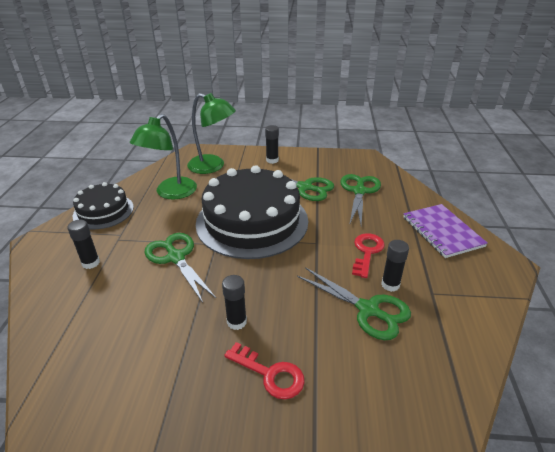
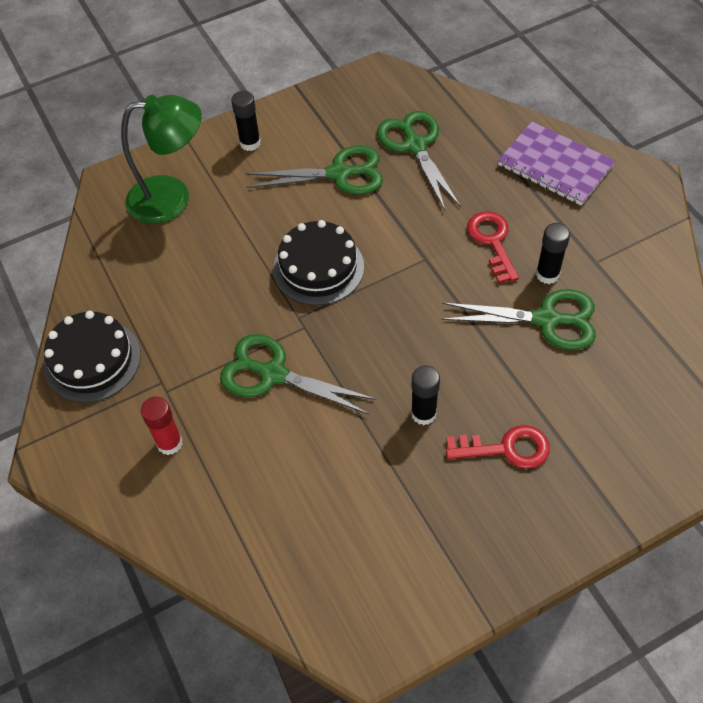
camera: 30 degrees left, 20 degrees up
(91, 263) = (169, 443): black glue stick -> red glue stick
(171, 193) = (159, 278): green lamp -> none
(252, 221) = (318, 268): black cake -> black cake, size x0.54

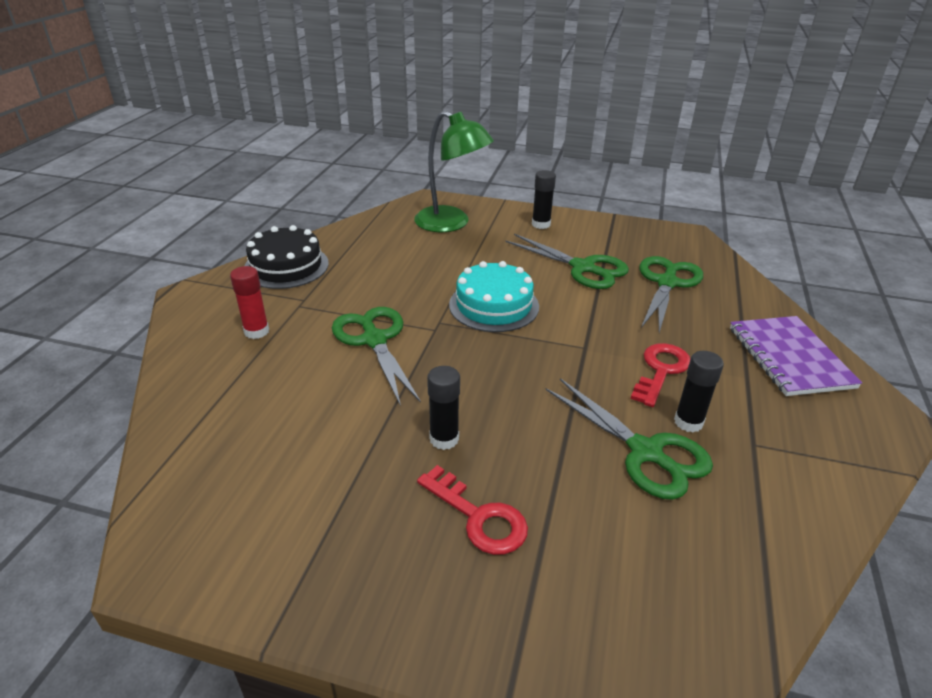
camera: 40 degrees right, 20 degrees down
(318, 268) = (494, 305): black cake -> turquoise cake

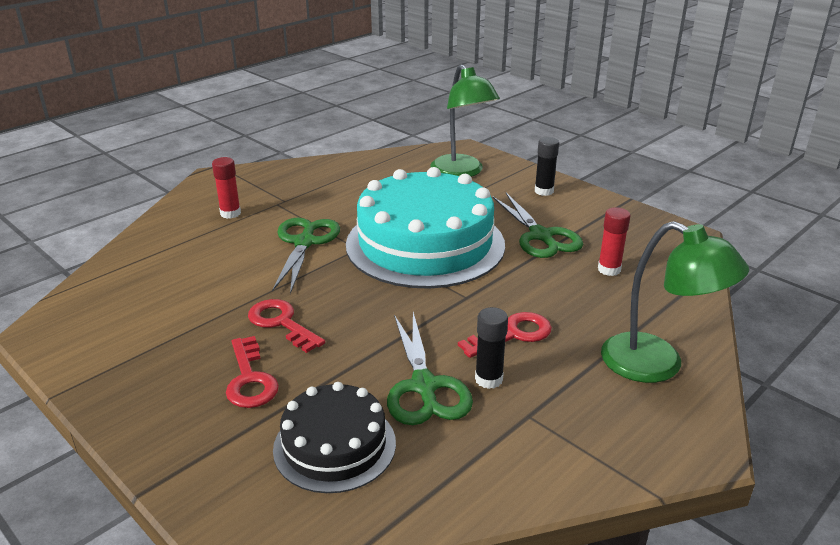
camera: 30 degrees right, 5 degrees down
(286, 266) = (296, 174): black cake -> black cake (334, 445)
(444, 439) = (281, 323): black glue stick -> red key
(494, 305) = (425, 244): turquoise cake -> turquoise cake, size x1.86
(667, 283) = (609, 269): green scissors -> red glue stick
(789, 357) = (657, 365): purple notebook -> green lamp

